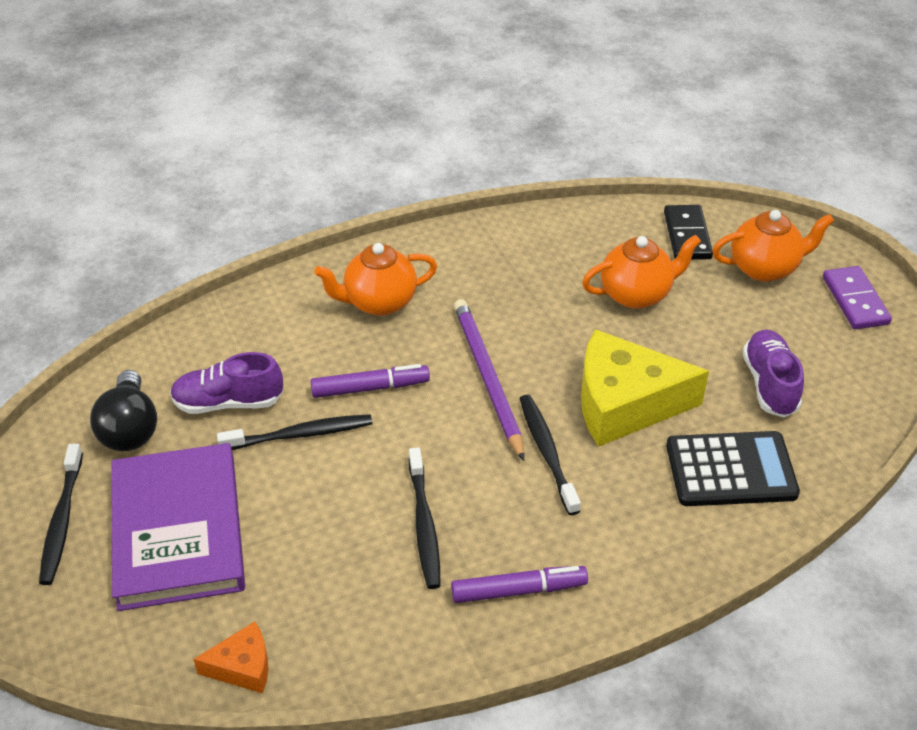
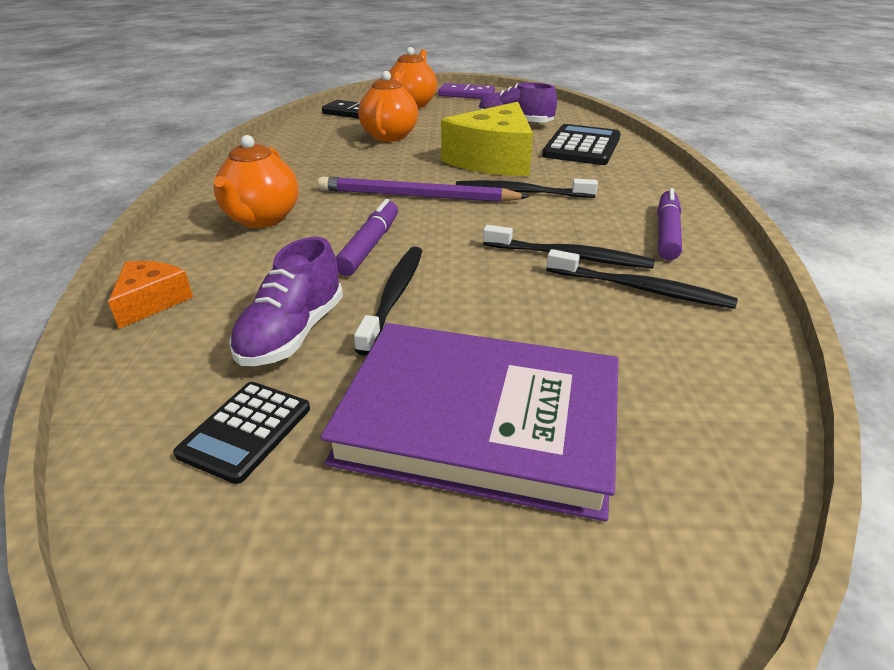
camera: 65 degrees left, 10 degrees down
(62, 521) = (371, 561): black toothbrush -> black toothbrush (641, 289)
(130, 429) = (245, 431): black light bulb -> black calculator
(242, 667) = (736, 411): orange cheese -> orange cheese (151, 302)

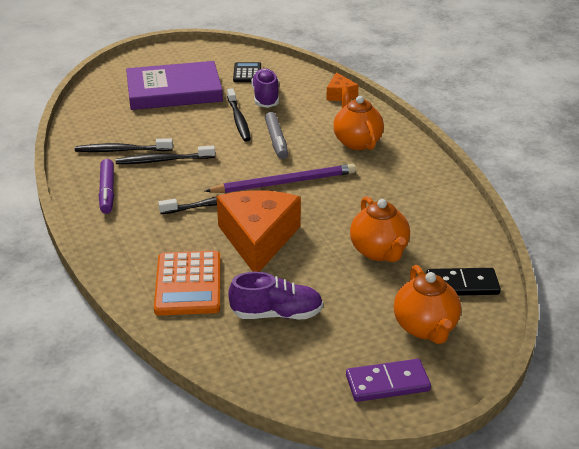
camera: 155 degrees right, 0 degrees up
(369, 246) = (276, 140): purple marker -> grey marker
(493, 160) = (258, 239): yellow cheese -> orange cheese
(582, 146) = (188, 284): black calculator -> orange calculator

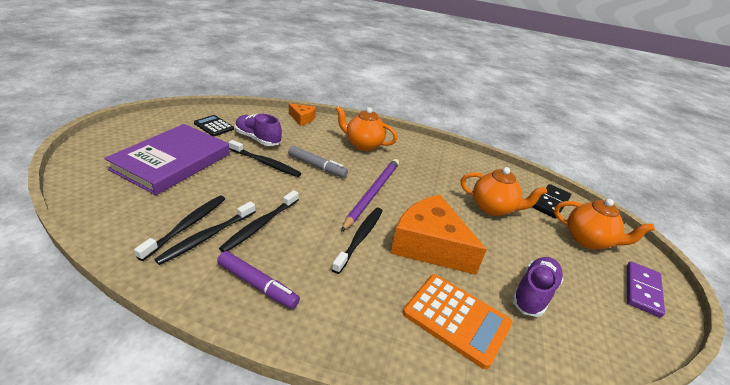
camera: 55 degrees left, 0 degrees up
(121, 138) = (187, 225): none -> black toothbrush

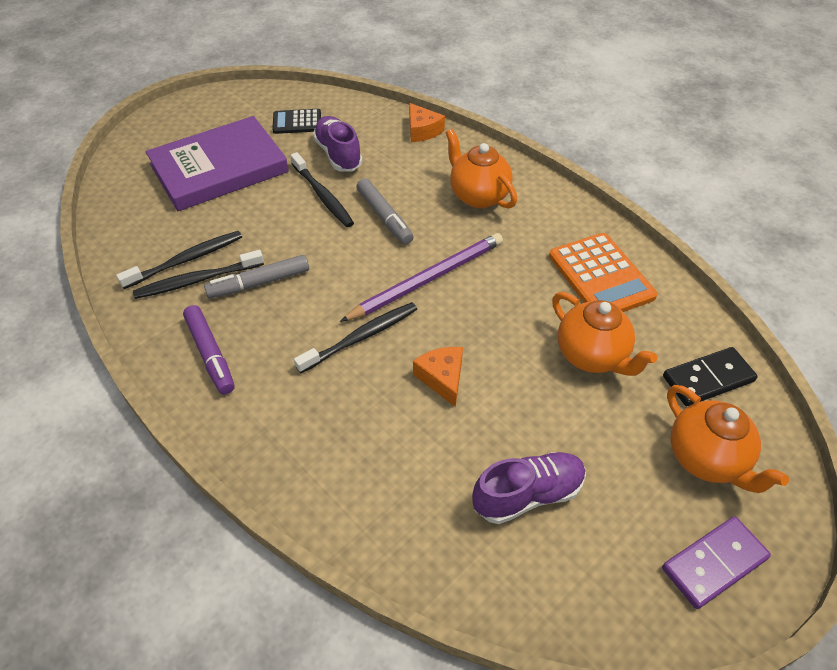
camera: 35 degrees right, 15 degrees up
(214, 126) = (297, 122): black calculator -> black calculator turned 75 degrees counterclockwise
(260, 225) = (259, 283): black toothbrush -> grey marker
(429, 245) = (442, 378): orange cheese -> orange cheese, size x0.49
(456, 319) = (393, 480): orange calculator -> orange calculator (601, 276)

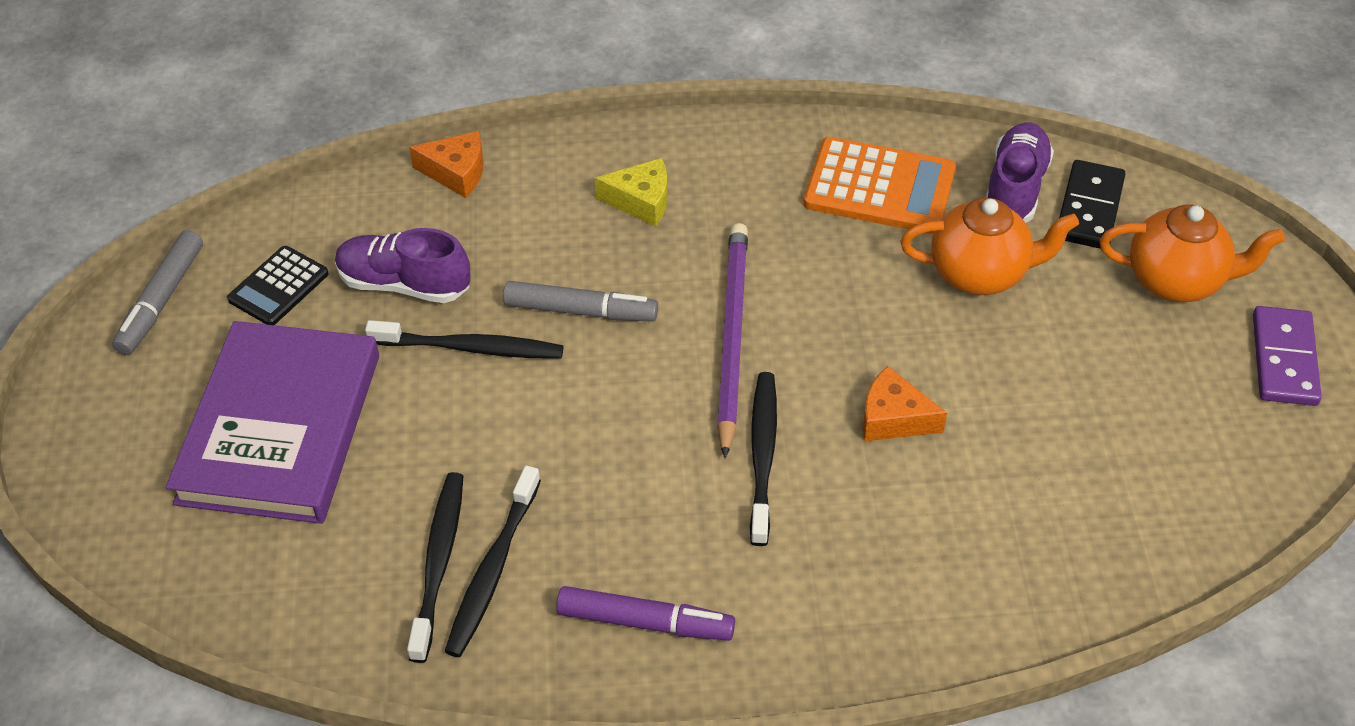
camera: 50 degrees left, 0 degrees up
(259, 283) = (568, 505): grey marker -> grey marker (162, 300)
(478, 196) = (641, 201): orange teapot -> yellow cheese
(528, 495) = (1103, 445): purple shoe -> purple shoe (1015, 189)

